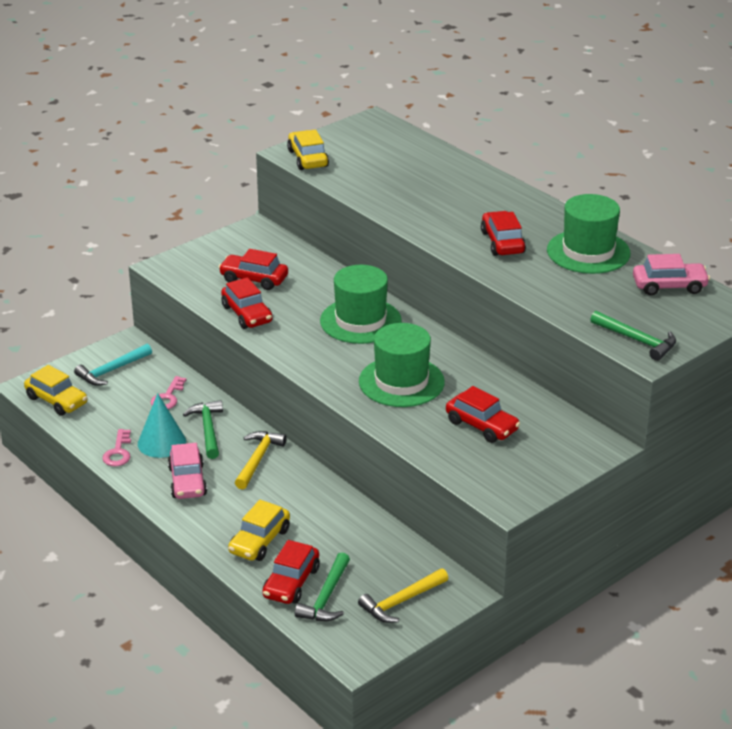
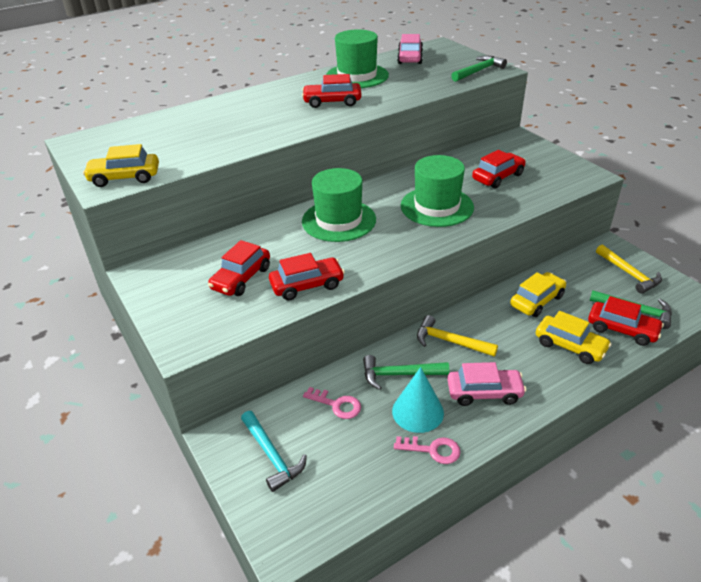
camera: 80 degrees left, 5 degrees up
(57, 400) = (321, 514): yellow car -> yellow car (537, 301)

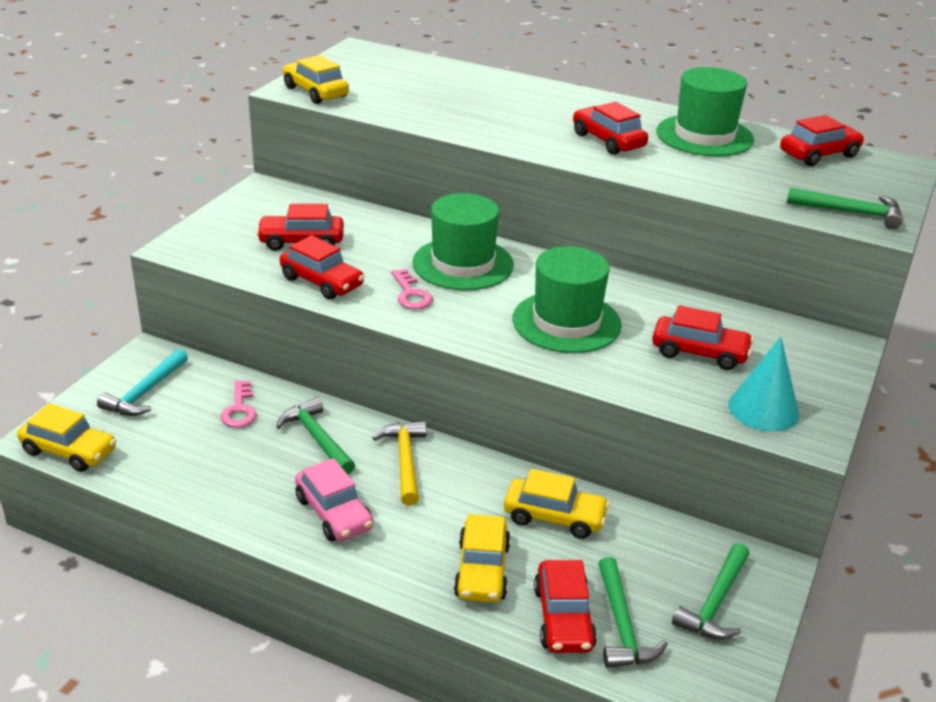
camera: 55 degrees right, 5 degrees down
(316, 530) = (69, 451): none -> yellow car
(410, 58) = (819, 154): pink car -> red car
(418, 411) = (267, 469): turquoise cone -> turquoise cone (763, 409)
(432, 450) = (216, 497): pink key -> pink key (411, 294)
(629, 273) = (715, 602): yellow hammer -> green hammer

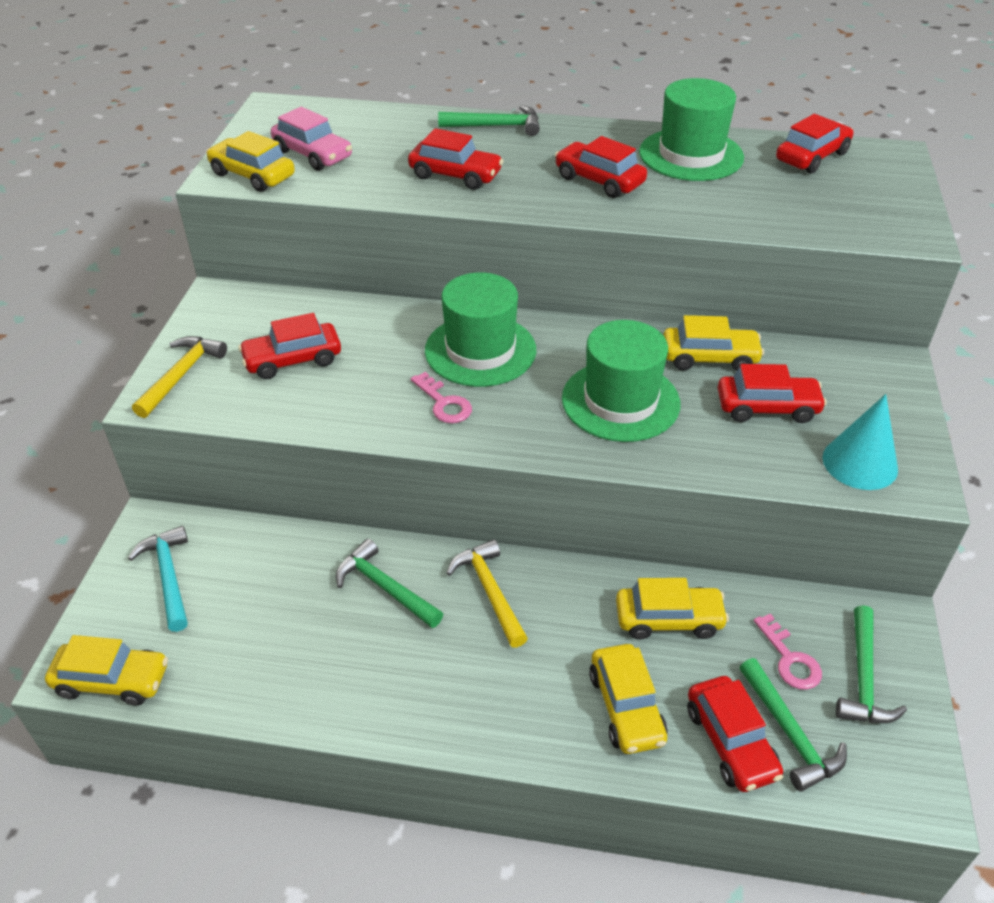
camera: 15 degrees left, 10 degrees up
(145, 392) = (168, 577): turquoise hammer -> turquoise hammer turned 150 degrees clockwise
(206, 235) = (181, 375): none -> yellow hammer
(239, 409) = (284, 572): pink key -> pink key (789, 659)
(322, 282) = (340, 409): red car -> red car (455, 175)
(334, 513) = (444, 679): pink car -> pink car (313, 154)
(667, 307) = (709, 358): none -> yellow car
(850, 212) = (880, 224): green hammer -> green hammer (496, 126)

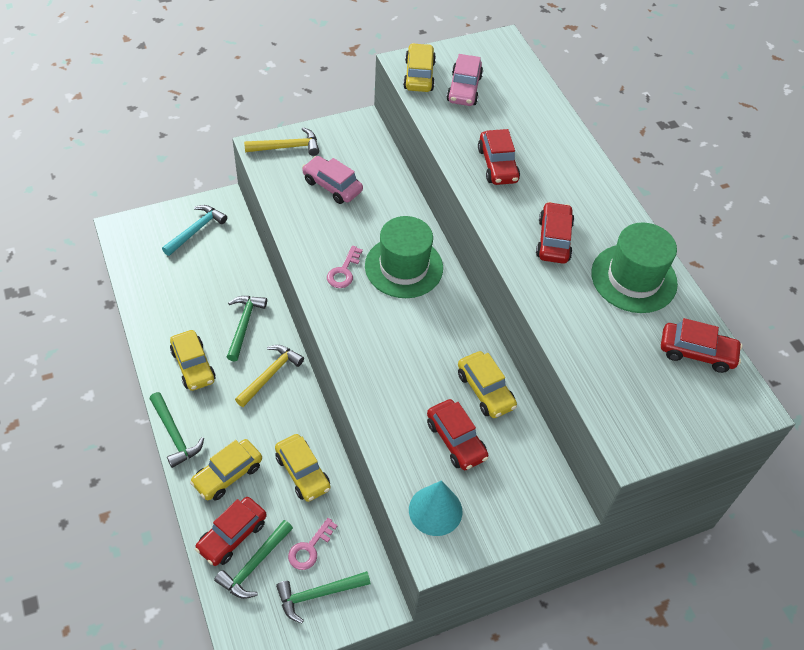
camera: 55 degrees right, 10 degrees up
(112, 680) = (124, 247): yellow car -> yellow car (193, 366)
(293, 360) = (332, 186): red car -> pink car
(496, 126) = (577, 158): green hammer -> green hammer (174, 434)
(620, 401) = (406, 357): green hat -> none

